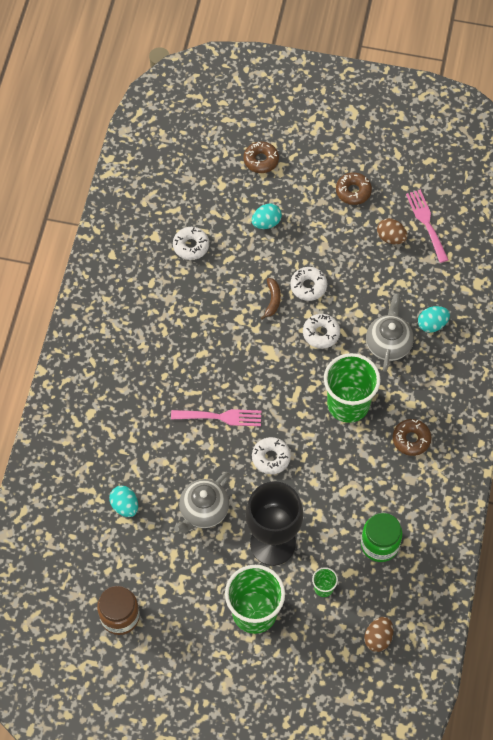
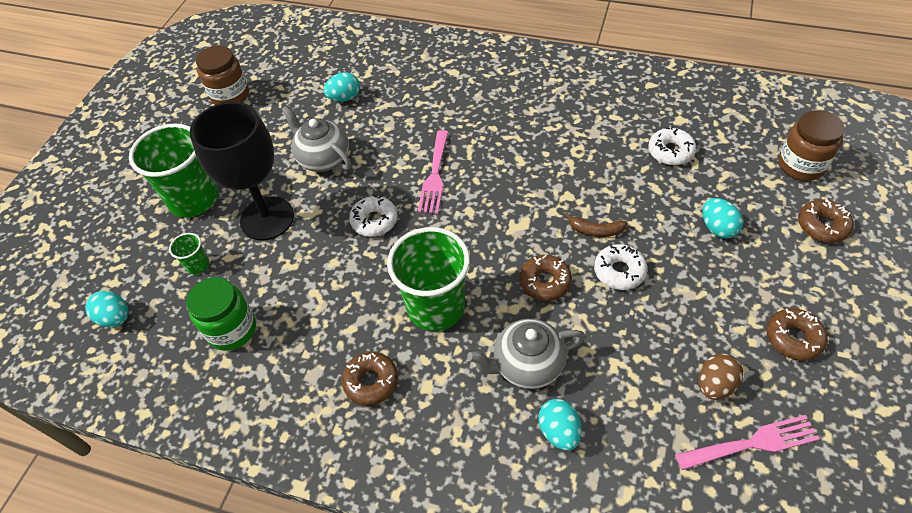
camera: 100 degrees right, 10 degrees down
(204, 163) = (801, 165): none -> brown jar
(321, 333) = (545, 282): white donut -> brown donut
(378, 638) = (115, 318): brown egg -> turquoise egg
(388, 343) = (527, 365): grey teapot -> grey teapot turned 150 degrees clockwise

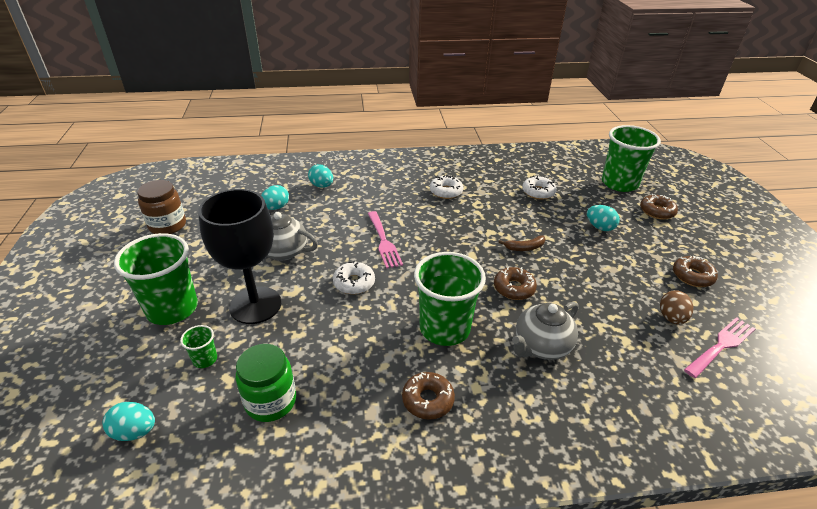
camera: 30 degrees left, 15 degrees down
(559, 431) = (597, 383): turquoise egg -> turquoise egg (322, 186)
(619, 271) = (559, 268): white donut -> white donut (446, 191)
(801, 165) = (619, 183): brown jar -> green cup

